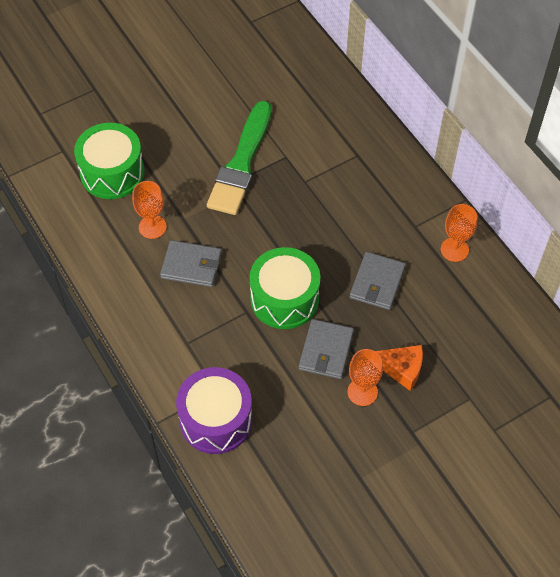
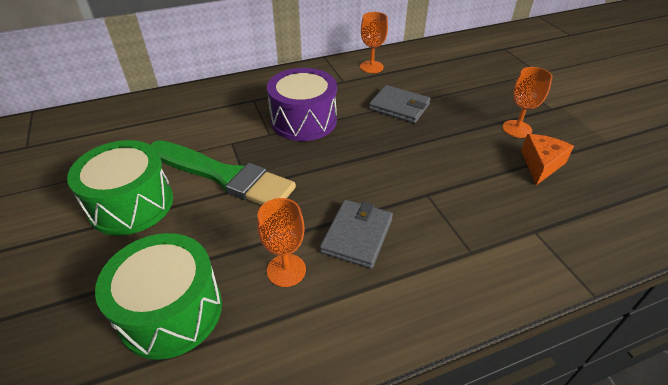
camera: 80 degrees left, 15 degrees down
(216, 420) = (574, 236): purple drum -> purple drum (303, 120)
(284, 299) = (412, 164): green drum -> green drum (131, 204)
(326, 351) = (474, 144): grey wallet -> none
(402, 369) = (489, 105): orange cheese -> orange cheese (541, 164)

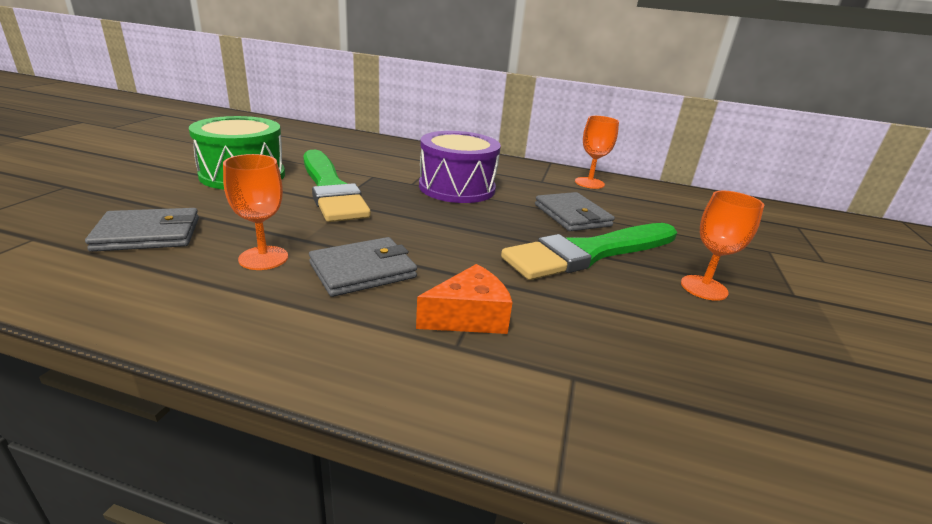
camera: 35 degrees right, 15 degrees down
(171, 311) = (148, 234): green drum -> grey wallet
(444, 136) = (589, 253): none -> green brush
(541, 164) = (689, 330): orange cheese -> orange cheese (468, 317)

